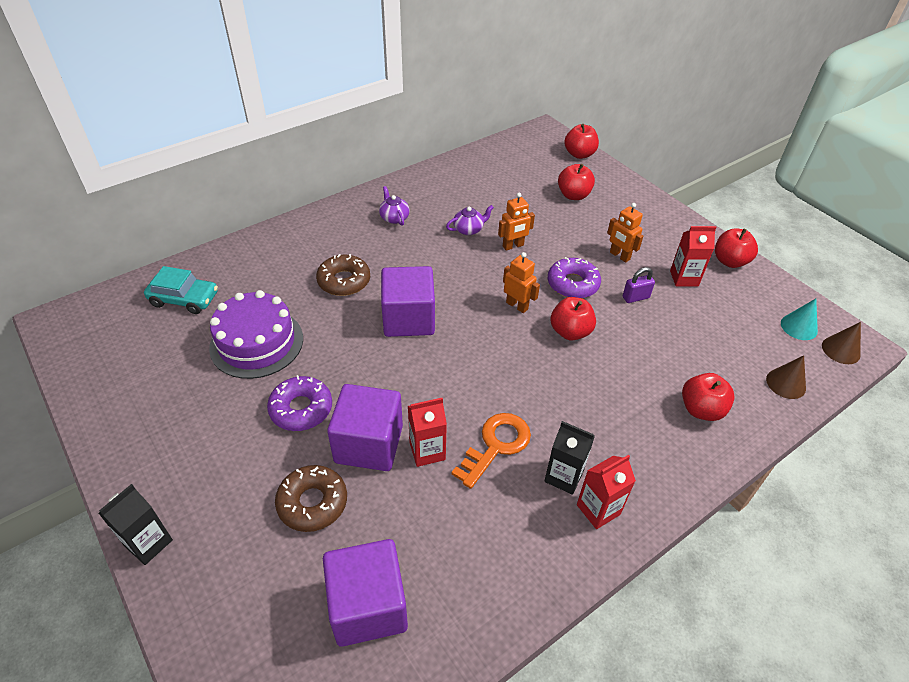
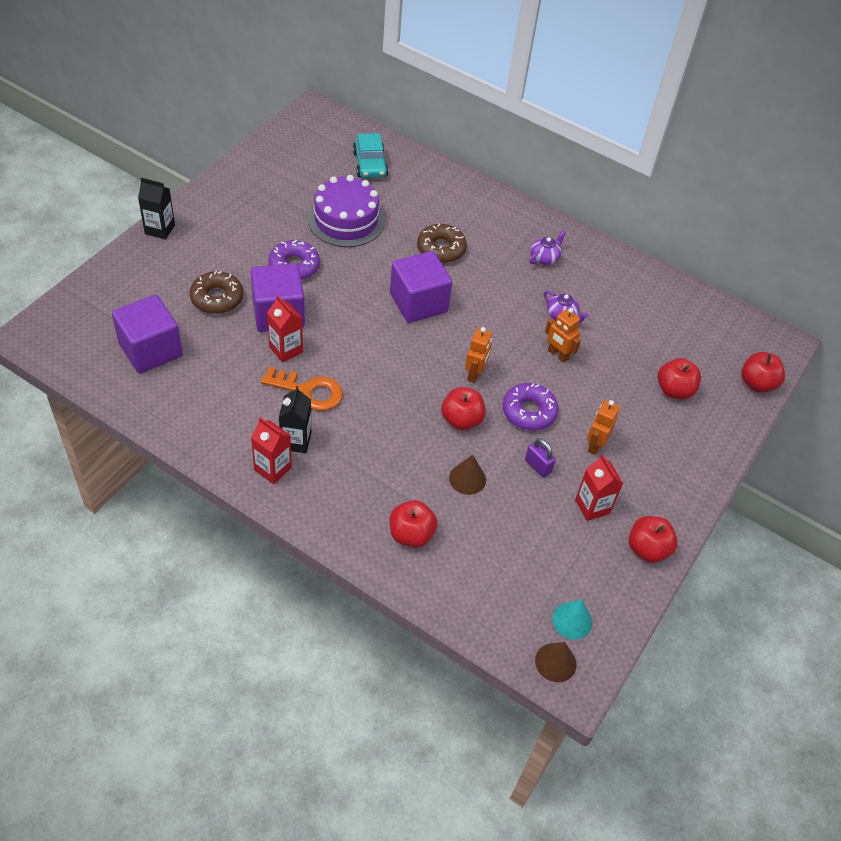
camera: 65 degrees right, 5 degrees up
(786, 383) = (479, 607): brown cone -> brown cone (467, 478)

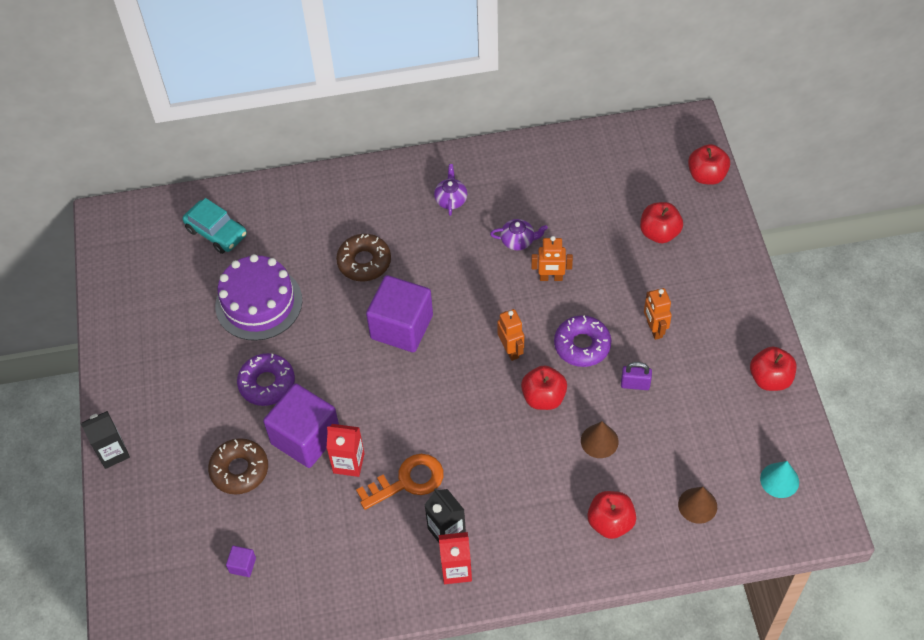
camera: 35 degrees left, 5 degrees up
(150, 350) = (242, 565): purple cube -> purple cube, size x0.40
(555, 662) = (801, 521): brown cone -> brown cone (697, 505)
(592, 506) = (703, 381): red carton -> none

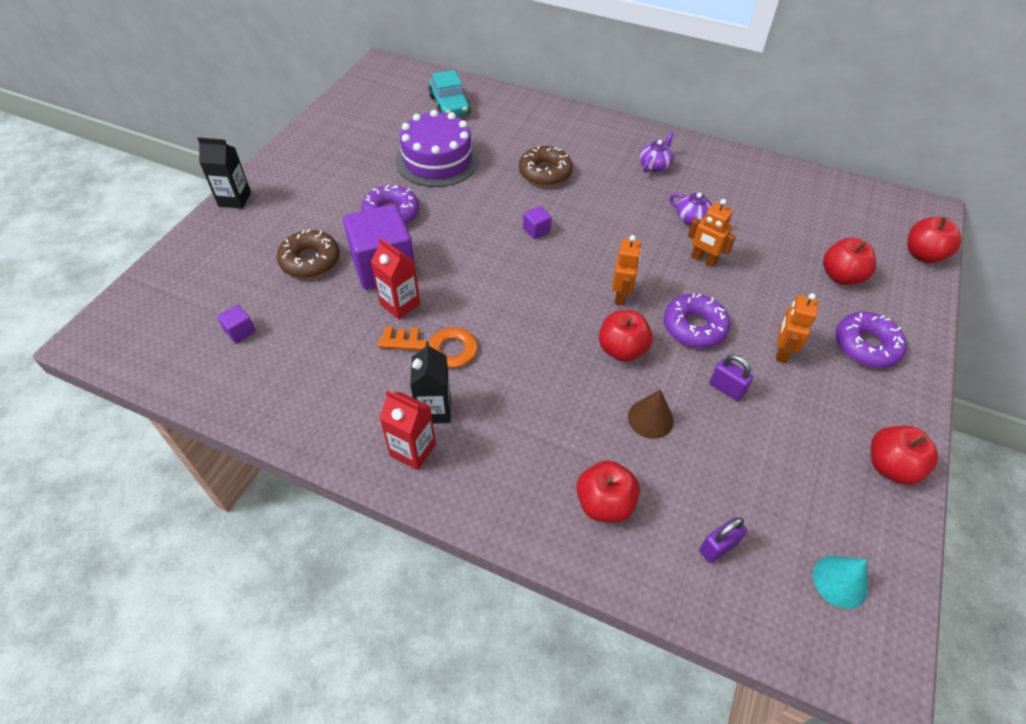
camera: 30 degrees right, 5 degrees down
(401, 327) = (536, 230): purple cube -> purple cube, size x0.40
(697, 505) = (718, 547): brown cone -> purple padlock
(708, 288) = (866, 346): none -> purple donut

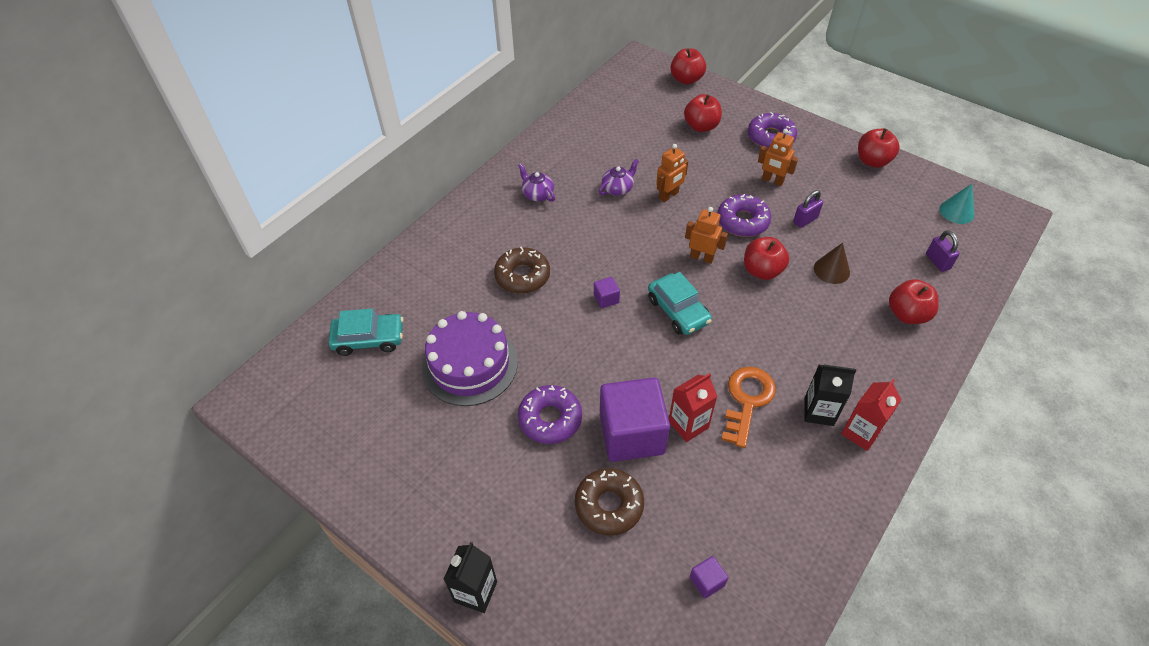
camera: 75 degrees left, 0 degrees up
(538, 283) = (678, 311): none -> turquoise car

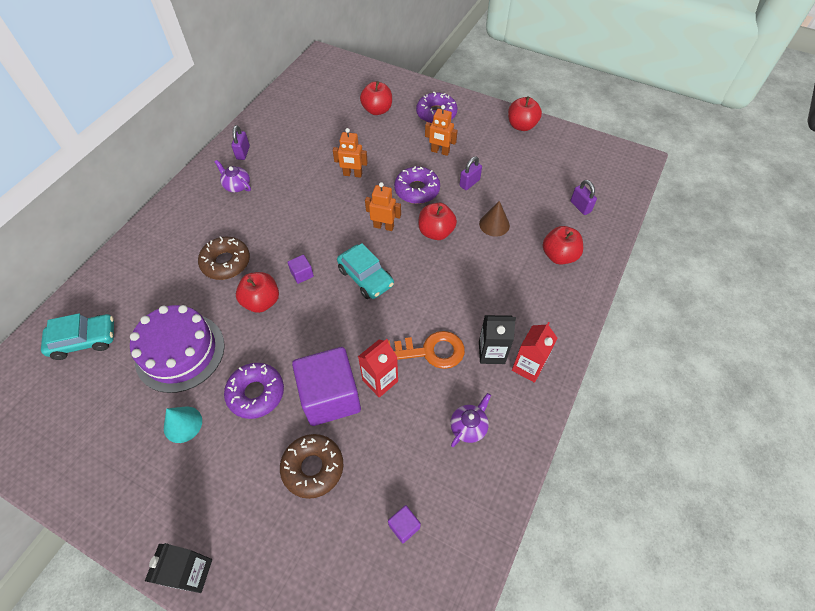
camera: 10 degrees left, 5 degrees up
(546, 159) = (243, 153): none -> purple padlock
(618, 188) = (308, 173): purple teapot -> purple teapot (469, 426)
(669, 195) = (352, 174): orange robot -> orange robot turned 60 degrees clockwise
(686, 79) = (362, 70): red apple -> red apple (261, 301)
(747, 400) = (430, 351): orange key -> orange key turned 75 degrees clockwise
(956, 211) = (592, 162): turquoise cone -> turquoise cone (183, 424)

